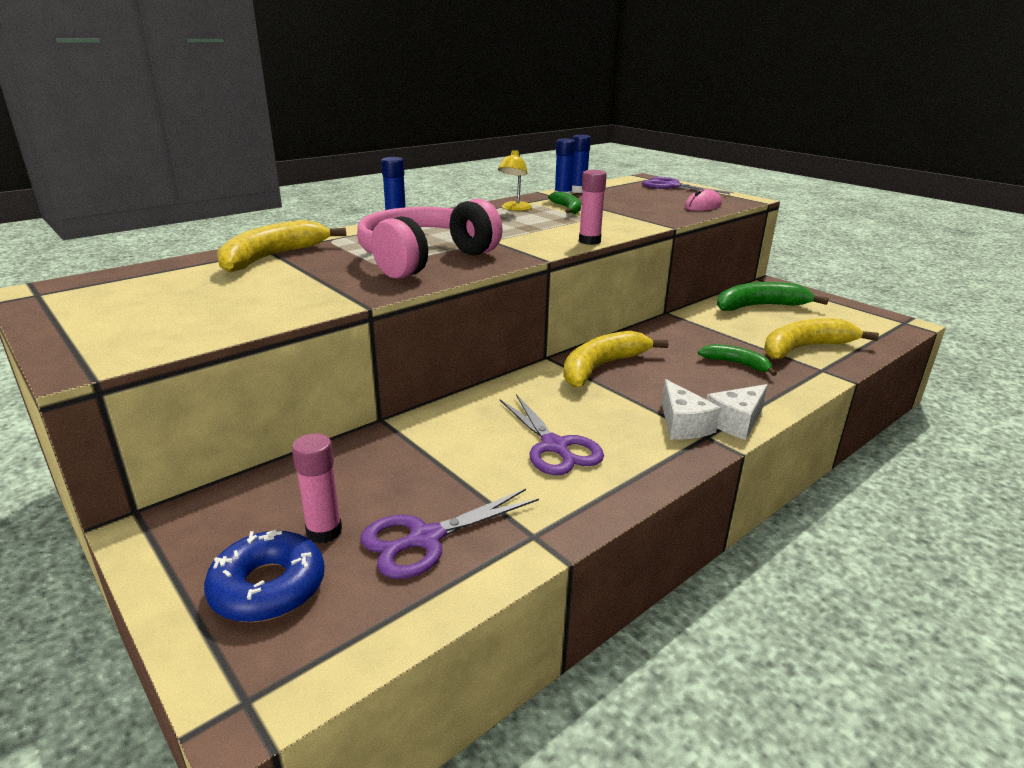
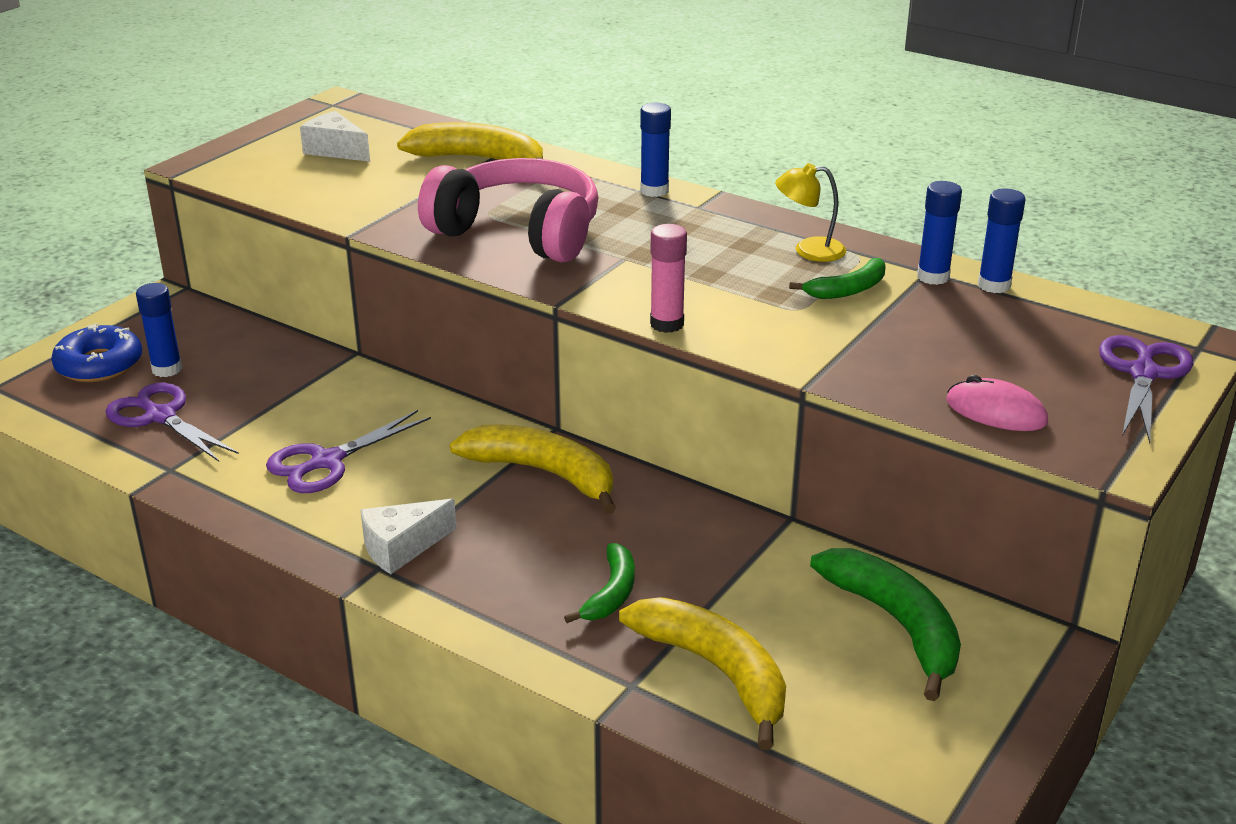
camera: 75 degrees right, 5 degrees up
(324, 531) = (167, 369): pink glue stick -> blue glue stick
(736, 422) = (422, 591): white cheese -> white cheese (336, 150)

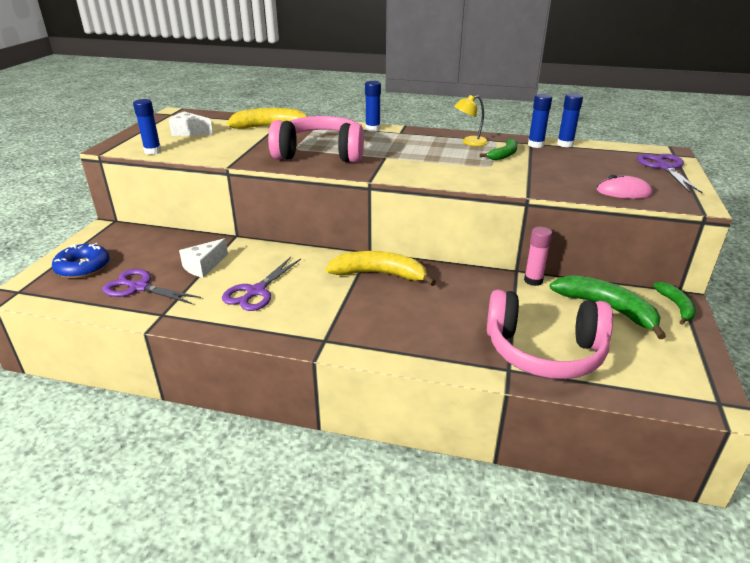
camera: 20 degrees left, 0 degrees up
(167, 369) = (128, 262): blue glue stick -> blue glue stick (153, 151)
(401, 547) = (330, 327): white cheese -> white cheese (203, 266)
(611, 593) = (460, 325): green banana -> green banana (676, 306)
(667, 324) = (434, 181): pink glue stick -> pink glue stick (533, 280)
(716, 671) = (544, 351): yellow banana -> pink headphones

